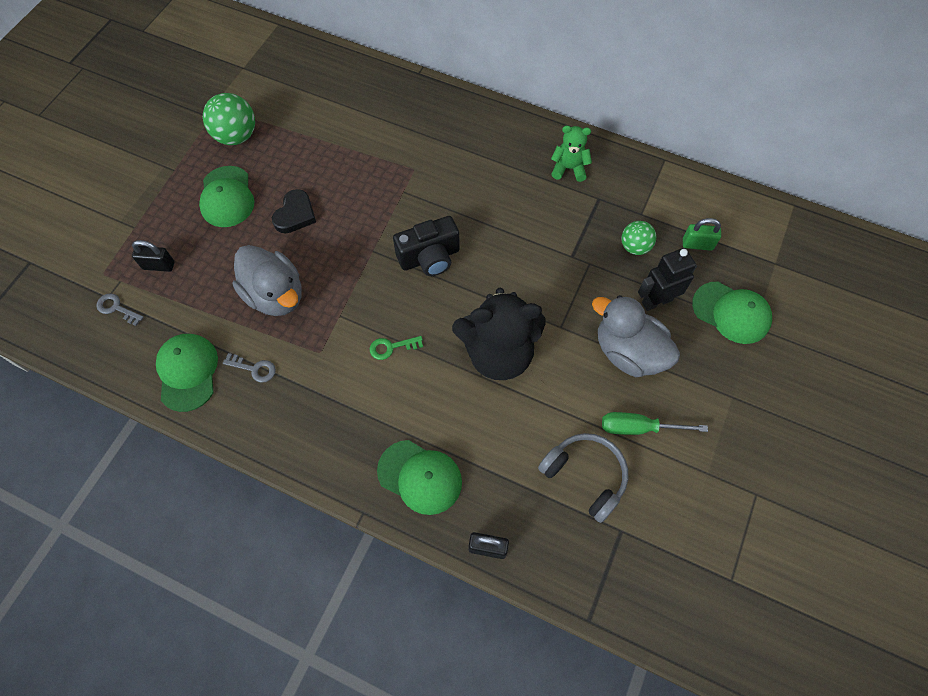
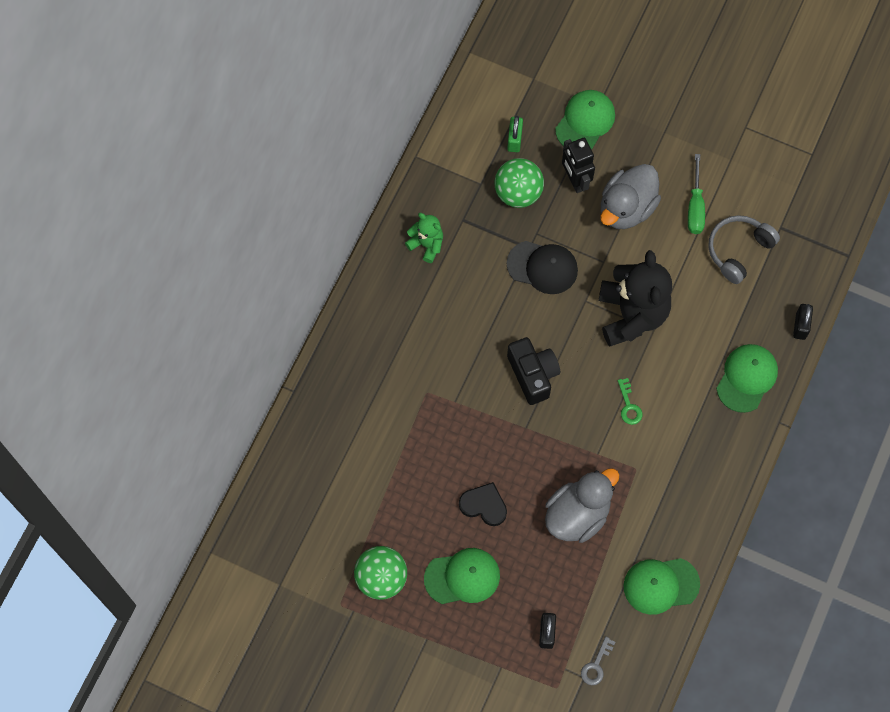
camera: 90 degrees left, 5 degrees up
(254, 368) = (654, 525): grey key -> none
(550, 268) = (542, 267): none -> black cap
(569, 168) = (426, 244): green teddy bear -> green teddy bear turned 120 degrees clockwise
(634, 247) = (518, 193): green ball -> green ball, size x1.57

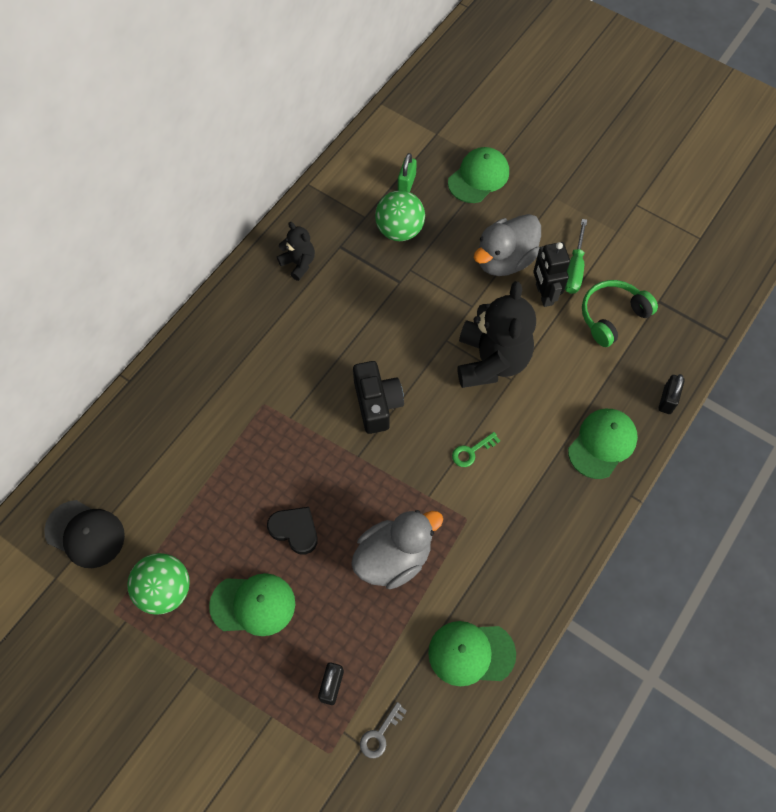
camera: 10 degrees right, 5 degrees down
(426, 244) = (298, 263): green teddy bear -> black teddy bear
(542, 267) = (409, 302): black cap -> black cap (85, 534)
(575, 180) = (458, 227): black robot -> black robot (544, 294)
(629, 406) = (471, 451): green key -> green key turned 60 degrees clockwise
(738, 250) = (612, 316): grey headphones -> green headphones

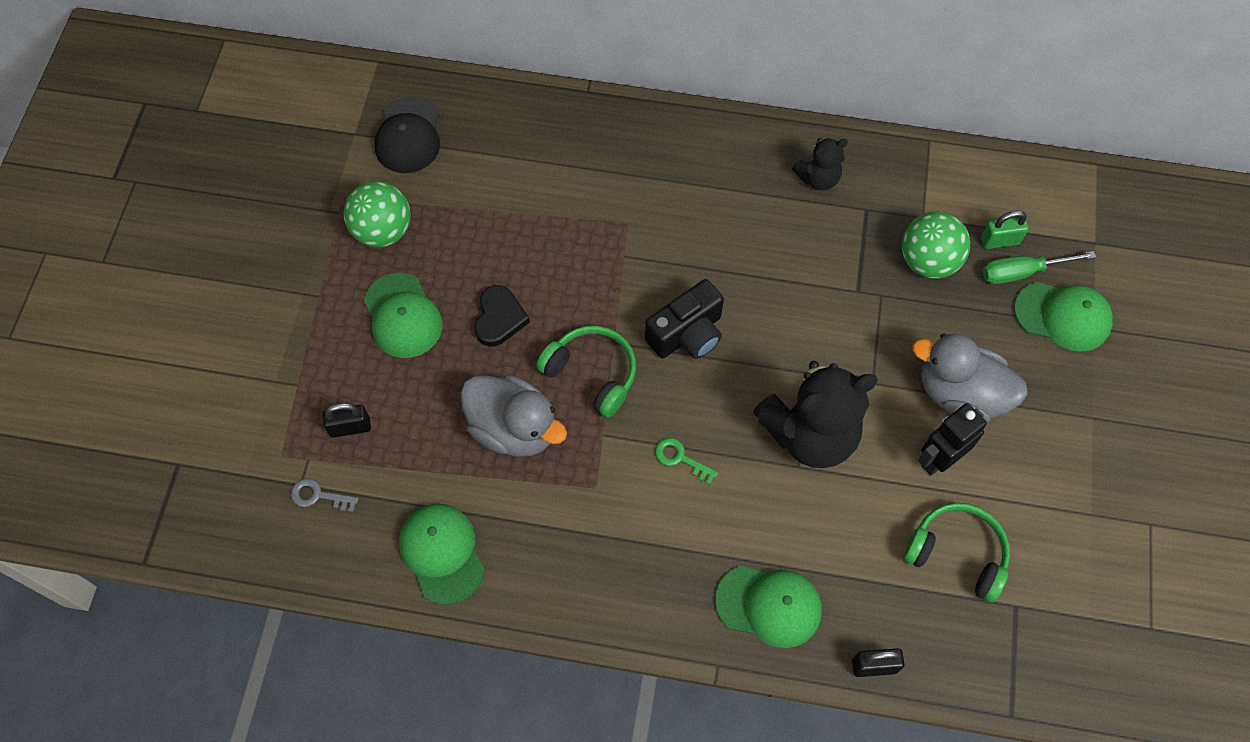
camera: 65 degrees right, 0 degrees up
(298, 263) = (818, 178): black teddy bear -> black teddy bear turned 45 degrees clockwise
(376, 482) = (592, 374): none -> green headphones
(574, 269) = (999, 481): green screwdriver -> green screwdriver (1022, 272)

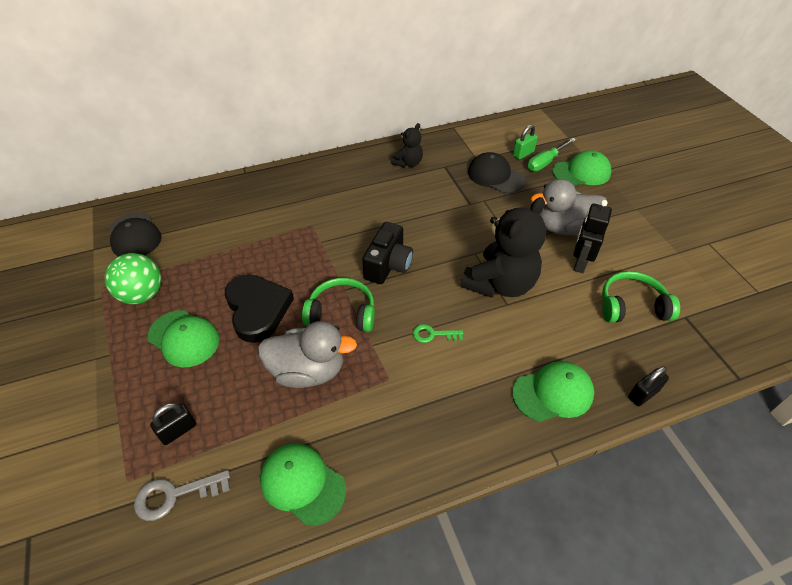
camera: 30 degrees left, 15 degrees down
(318, 496) = (175, 495): grey key -> grey key, size x1.51
(499, 318) = (257, 309): black heart -> black heart, size x1.60
(928, 261) = (495, 176): green ball -> black cap

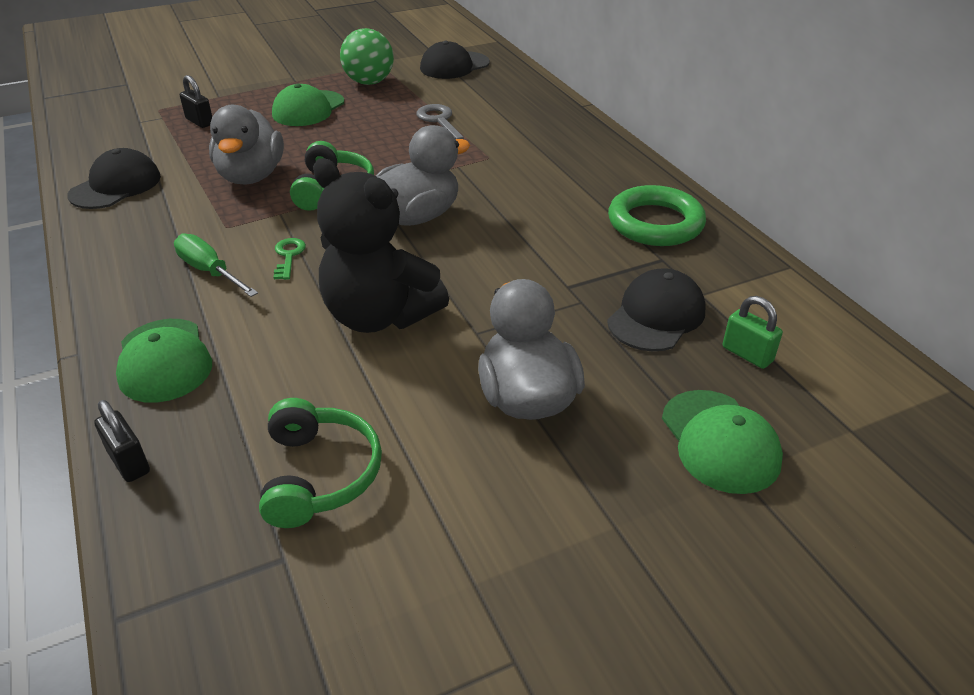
camera: 85 degrees right, 10 degrees down
(175, 495) = (134, 129): grey key -> grey key (439, 121)
(257, 309) = (343, 140): black heart -> none
(302, 484) = (116, 186): green cap -> black cap
(388, 265) = (416, 217): black camera -> grey duck
(408, 163) = (655, 223): black teddy bear -> green ring
(545, 162) = (732, 386): green screwdriver -> green screwdriver (209, 271)
(580, 263) = (430, 413): black robot -> none

